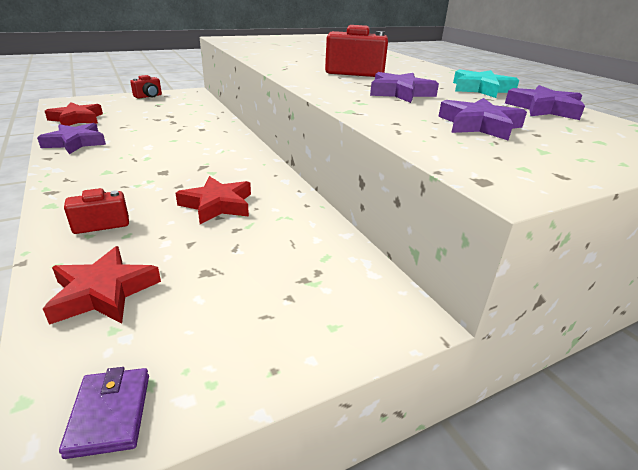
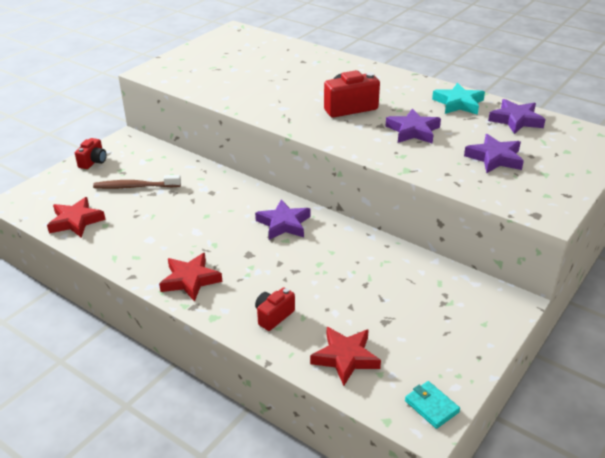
camera: 25 degrees left, 5 degrees up
(75, 143) = (126, 251): purple star -> purple star (284, 224)
(110, 414) = (431, 406): purple wallet -> turquoise wallet
(152, 113) = (135, 187): none -> brown toothbrush
(217, 205) = (329, 269): red star -> red star (190, 280)

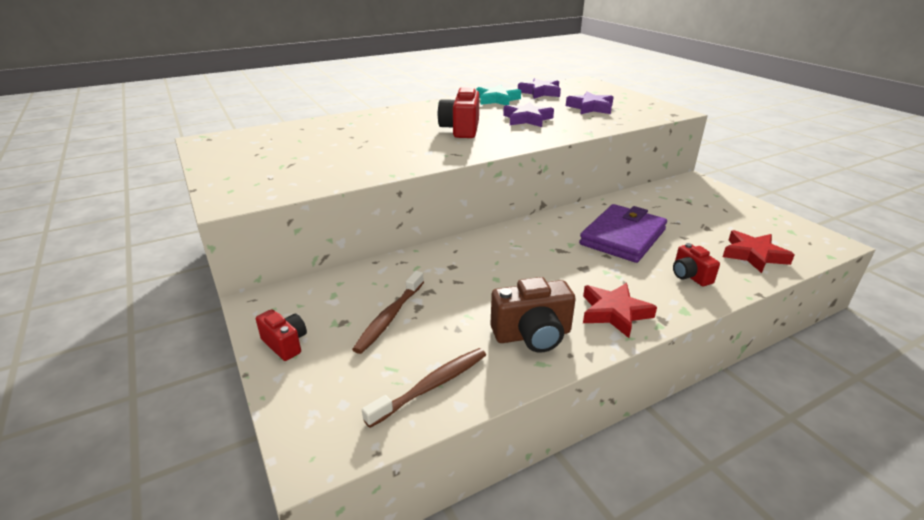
camera: 65 degrees left, 5 degrees down
(76, 221) = (431, 386): red star -> brown toothbrush
(143, 247) = (532, 335): none -> brown camera
(284, 224) = (543, 239): purple star -> none
(321, 267) = (622, 237): none -> purple wallet
(431, 406) = (811, 235): turquoise wallet -> none

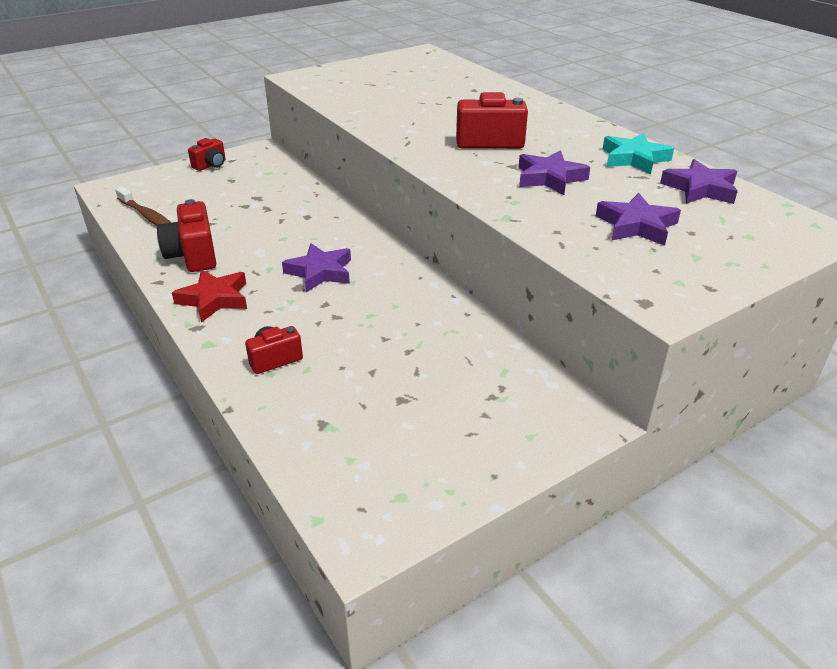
camera: 85 degrees right, 5 degrees up
(390, 317) = (233, 196): brown toothbrush -> none
(532, 335) = (193, 255): brown camera -> red camera
(558, 258) = (320, 272): none -> purple star
(622, 237) = (369, 319): purple wallet -> none
(753, 255) = (322, 428): red star -> none

